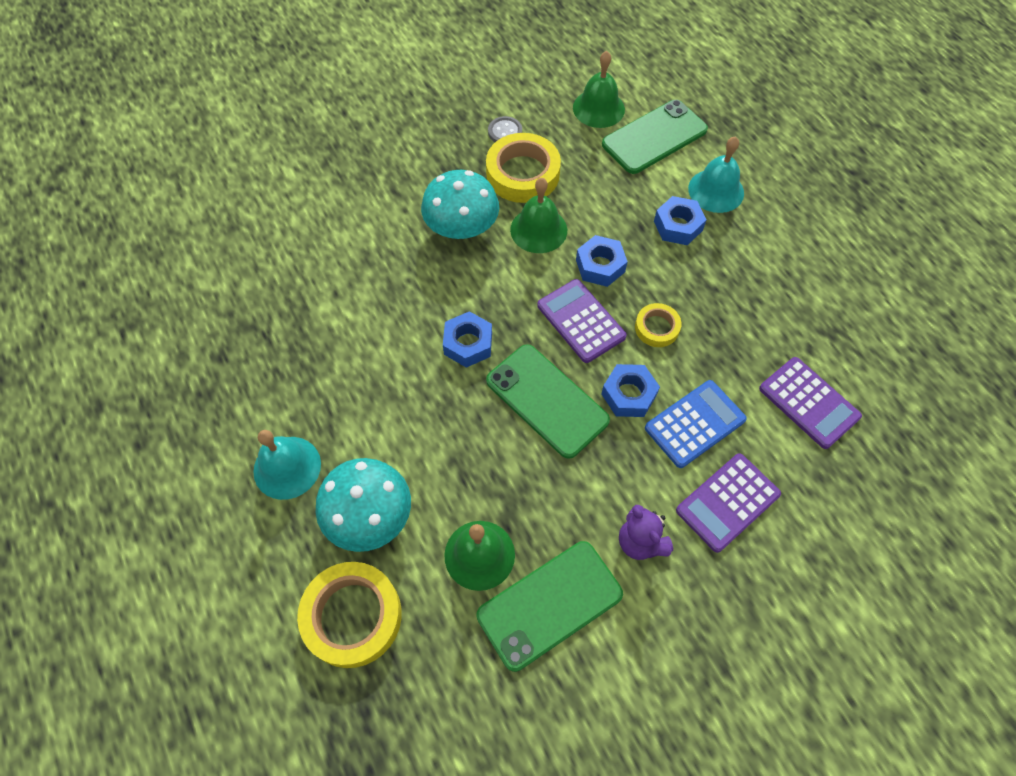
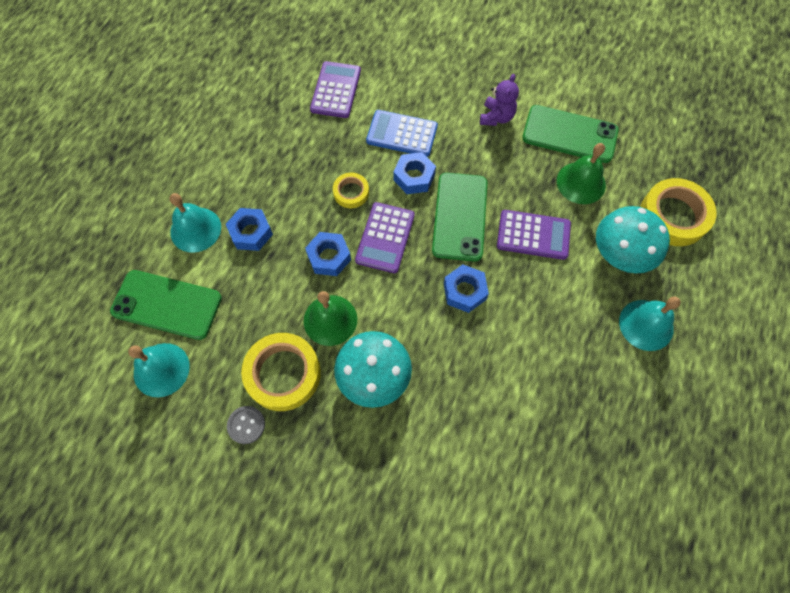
camera: 130 degrees left, 5 degrees up
(598, 108) = (161, 369): green bell -> turquoise bell
(727, 502) = (435, 93): purple calculator -> purple calculator (533, 235)

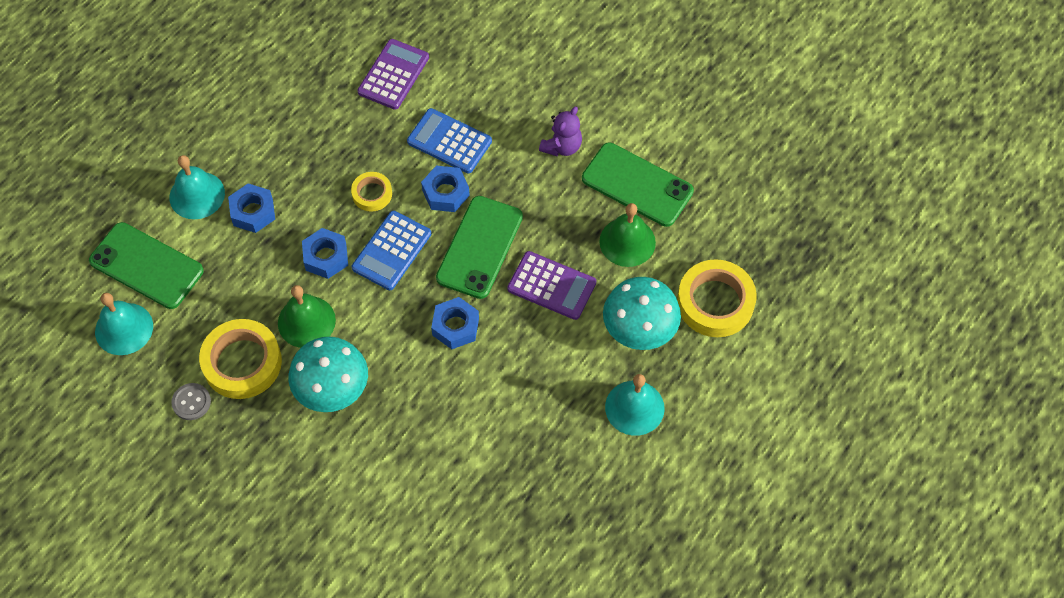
camera: 15 degrees right, 5 degrees down
(385, 238) = (392, 251): purple calculator -> blue calculator

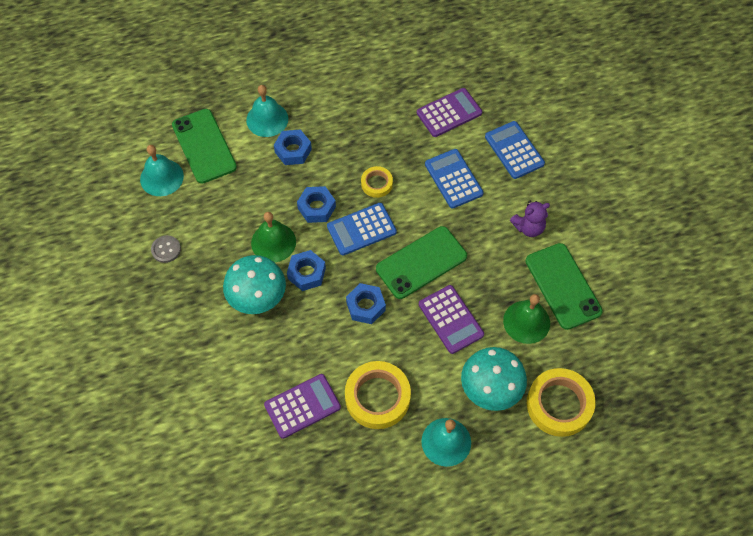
camera: 35 degrees right, 0 degrees up
(242, 362) = (215, 244): yellow tape -> yellow tape (377, 397)
(446, 193) = (425, 212): blue nut -> blue nut (306, 273)
(466, 467) = (302, 406): none -> purple calculator
(490, 76) = (514, 150): none -> blue calculator

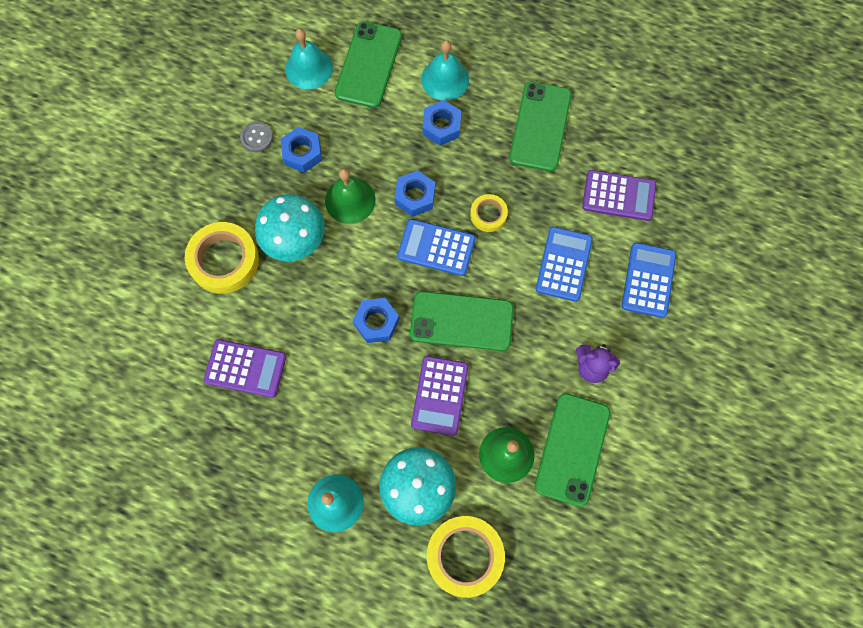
camera: 40 degrees right, 10 degrees up
(306, 273) = (353, 251): blue nut -> blue nut (302, 153)
(359, 105) = (540, 126): none -> green phone
(377, 397) = (313, 413): yellow tape -> yellow tape (224, 260)

